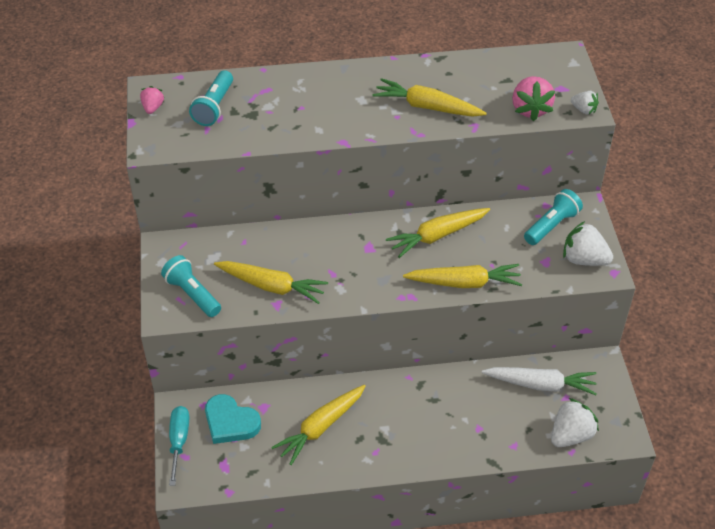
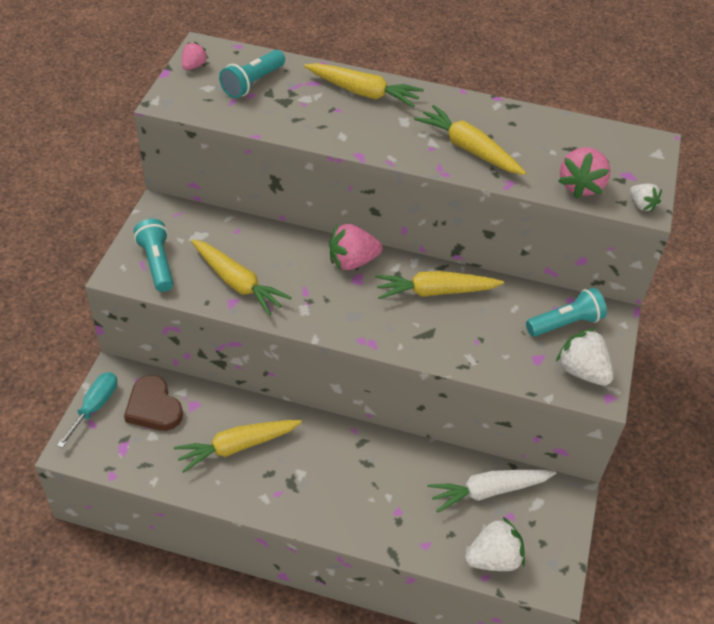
camera: 20 degrees right, 0 degrees up
(230, 422) = (153, 407): turquoise heart -> brown heart
(356, 234) = (352, 261): none -> pink strawberry
(464, 283) = (436, 349): yellow carrot -> yellow carrot (363, 92)
(540, 384) = (489, 491): white carrot -> white carrot turned 135 degrees clockwise

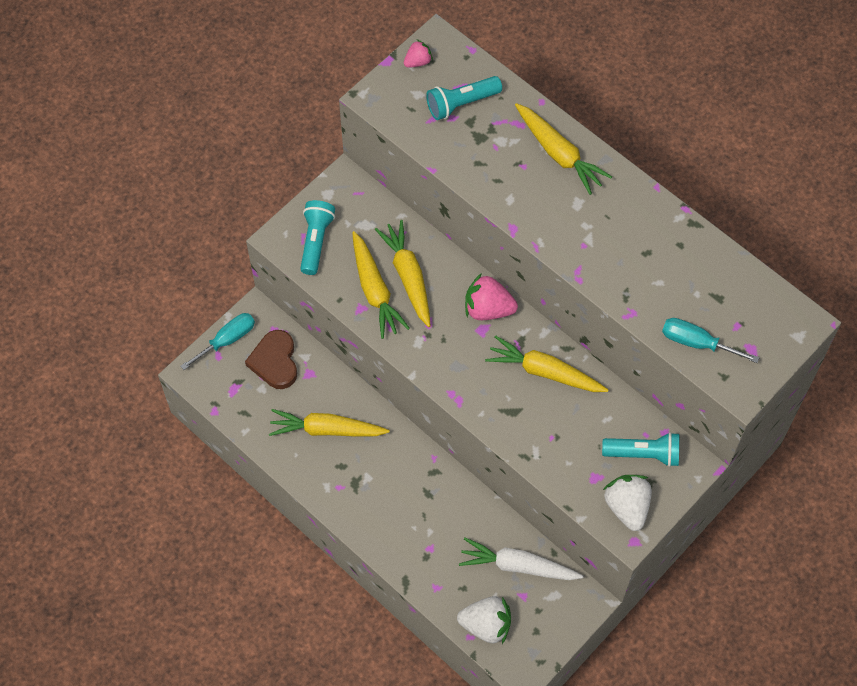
camera: 30 degrees right, 15 degrees up
(469, 149) = (618, 260): yellow carrot -> yellow carrot (408, 276)
(581, 186) = (696, 342): pink strawberry -> turquoise screwdriver
(641, 205) = (739, 386): white strawberry -> none

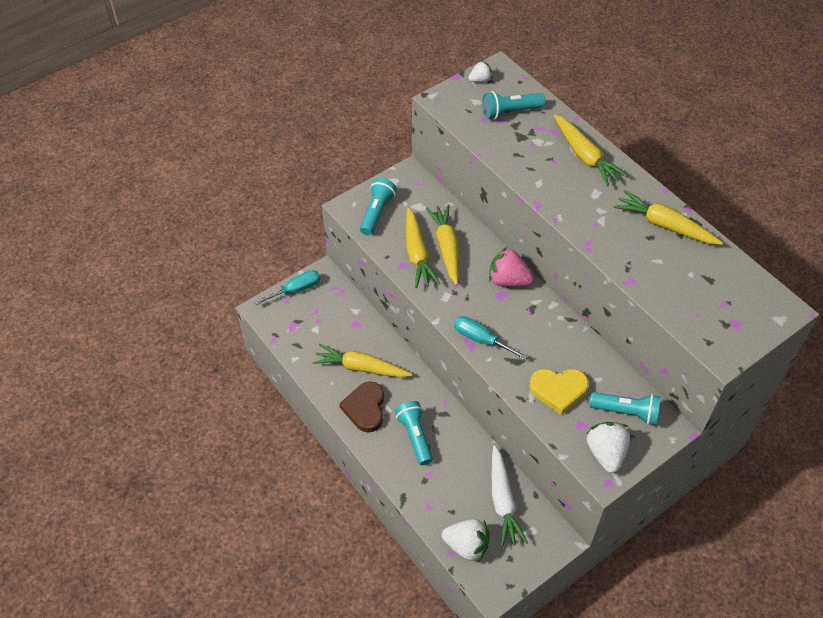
camera: 10 degrees right, 10 degrees down
(275, 361) = (330, 311): brown heart -> brown heart (365, 408)
(406, 505) = (415, 436): none -> turquoise flashlight
(418, 61) = (480, 80): pink strawberry -> white strawberry
(518, 566) = (503, 501): white carrot -> white carrot turned 120 degrees counterclockwise
(545, 372) = (549, 334): yellow carrot -> yellow carrot (665, 225)
(565, 440) = (558, 390): none -> yellow heart
(696, 342) = (686, 311): turquoise screwdriver -> turquoise screwdriver (481, 339)

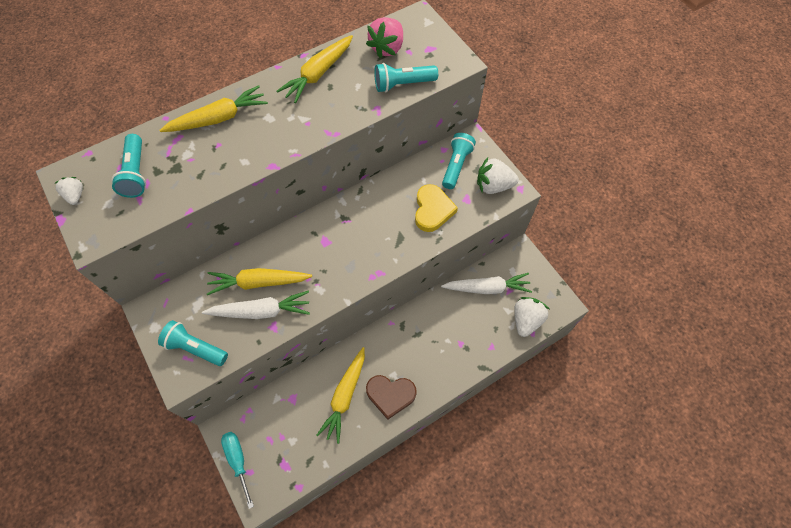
camera: 85 degrees left, 10 degrees up
(415, 436) = (423, 352): turquoise flashlight -> turquoise flashlight (403, 84)
(417, 254) = (261, 311): yellow carrot -> white carrot
(481, 339) = (373, 264): turquoise screwdriver -> none
(508, 280) = (309, 233): pink strawberry -> pink strawberry (387, 48)

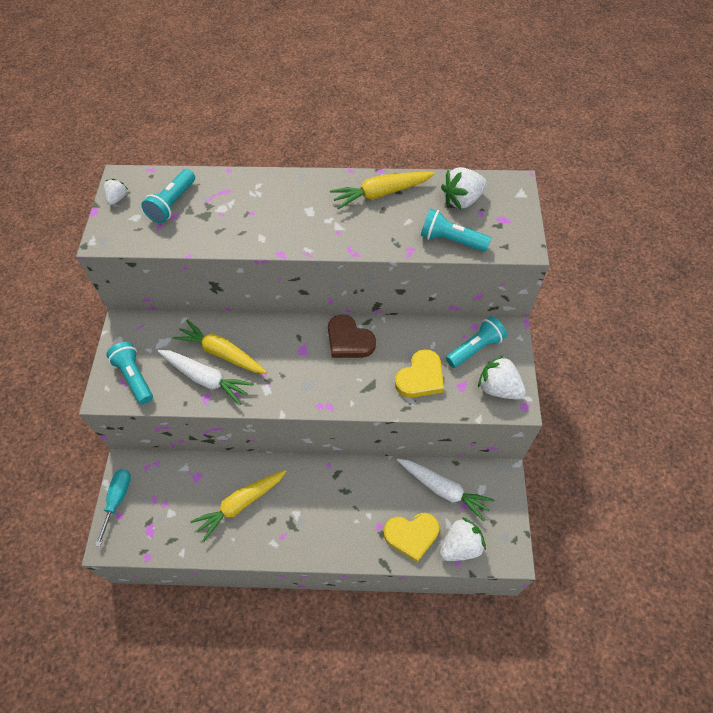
camera: 35 degrees right, 5 degrees down
(218, 118) = (268, 191): yellow carrot -> none
(387, 48) = (462, 200): pink strawberry -> white strawberry
(390, 395) = (280, 530): brown heart -> brown heart (349, 340)
(488, 335) = (411, 535): none -> yellow heart

